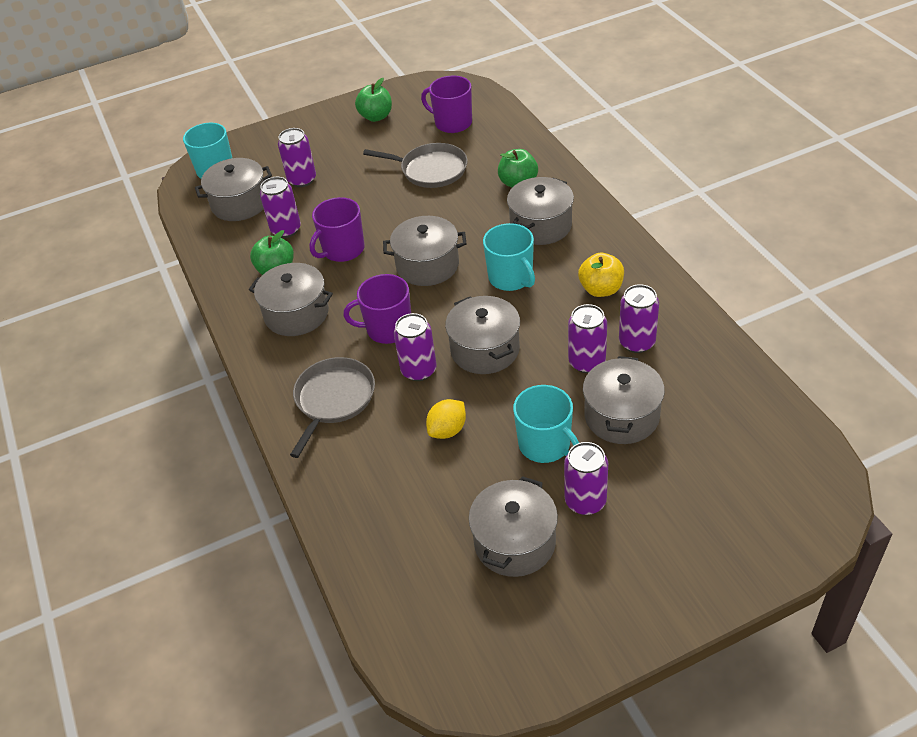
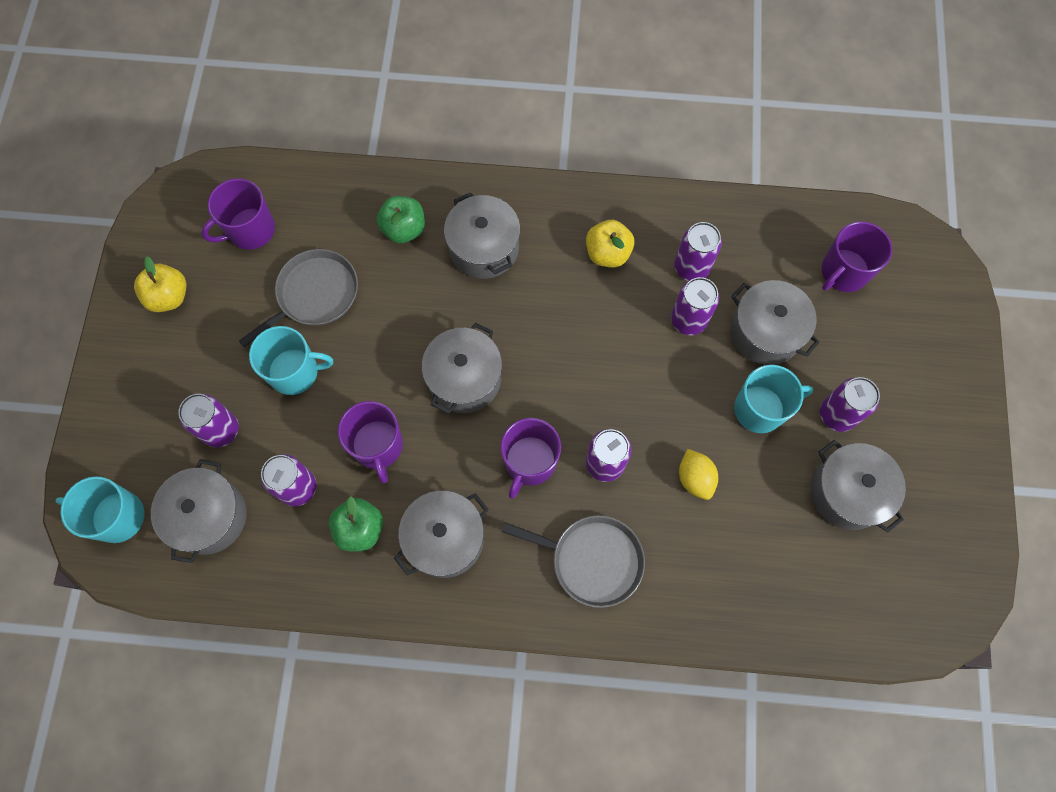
camera: 65 degrees left, 25 degrees up
(333, 399) = (592, 560): grey pan -> grey pan turned 150 degrees clockwise
(376, 116) = (169, 297): green apple -> yellow apple
(485, 349) = (617, 392): grey pot -> none
(511, 278) = (538, 316): turquoise mug -> turquoise mug (295, 372)
(734, 443) = (843, 272): none -> purple mug

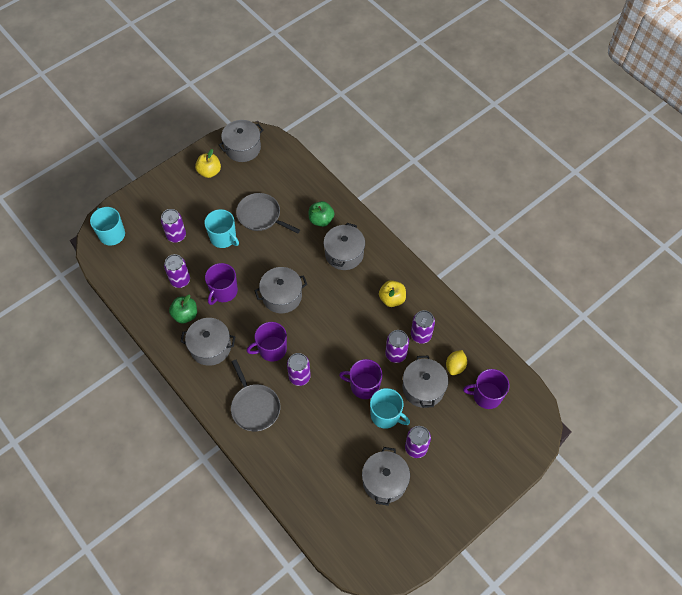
camera: 45 degrees right, 10 degrees down
(209, 516) = (140, 262): grey pot -> grey pot (242, 148)
(250, 230) = (263, 172): purple mug -> purple mug (364, 386)
(314, 295) = (261, 216): grey pan -> grey pan turned 150 degrees counterclockwise
(695, 478) = (328, 416): yellow lemon -> yellow lemon (455, 366)

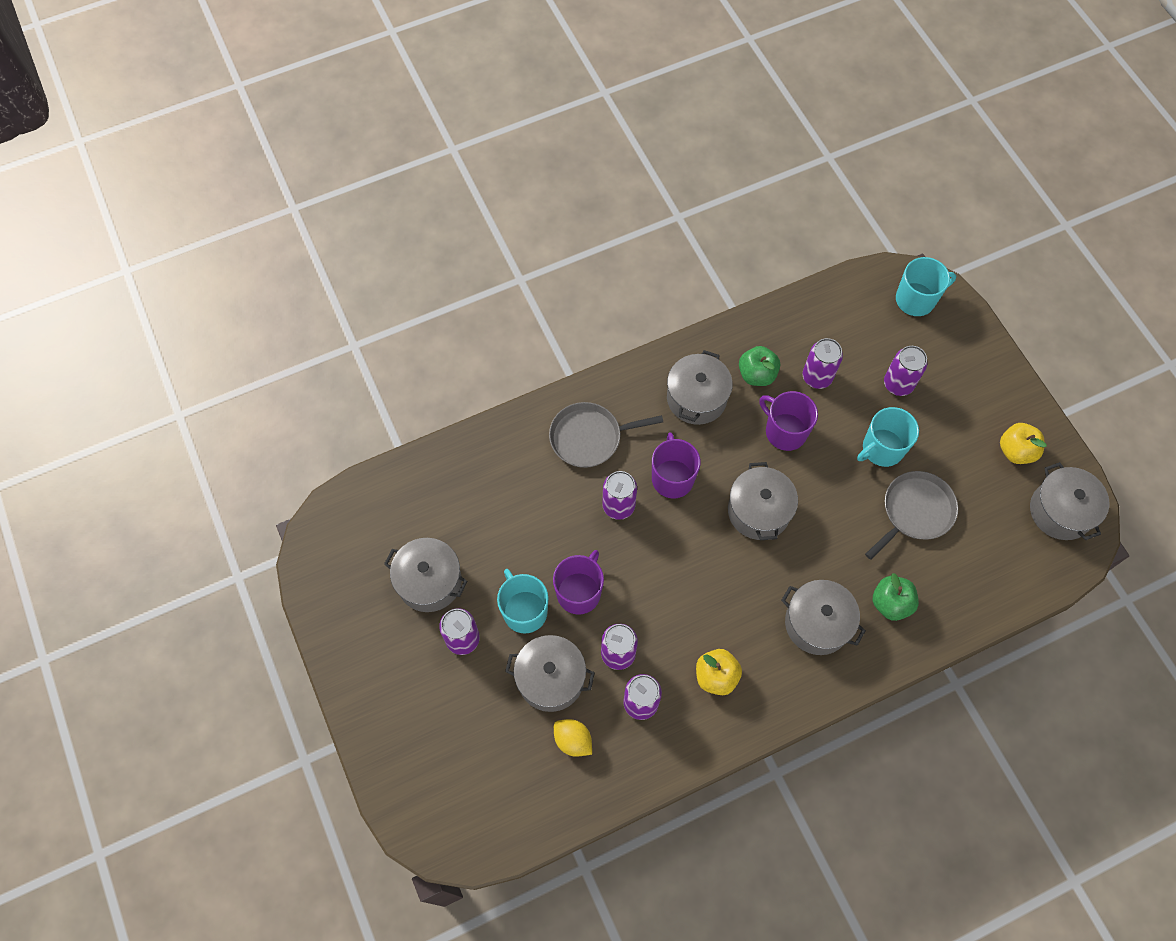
camera: 105 degrees right, 5 degrees up
(386, 415) = (524, 610): turquoise mug -> turquoise mug turned 105 degrees clockwise
(486, 395) = (510, 773): purple mug -> none

